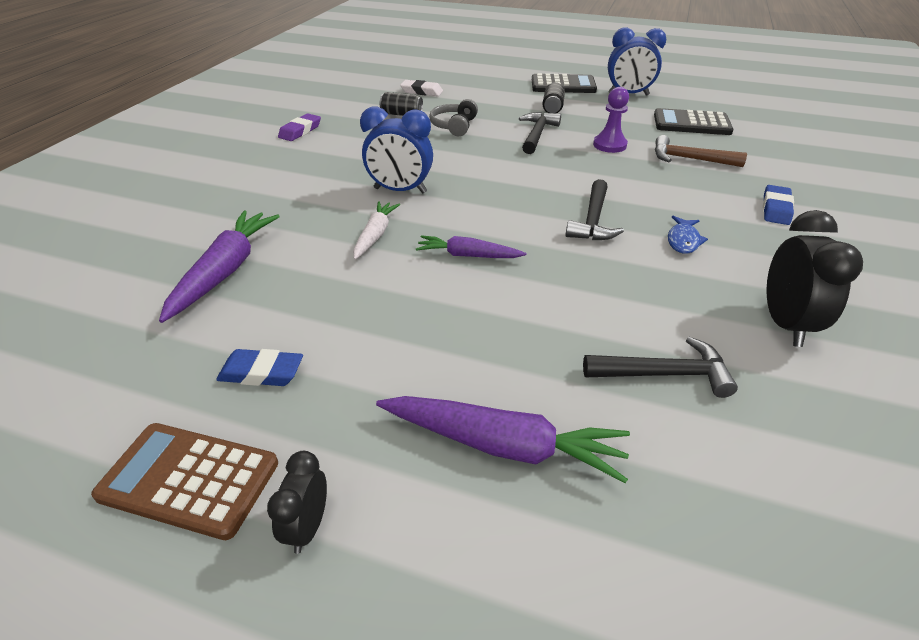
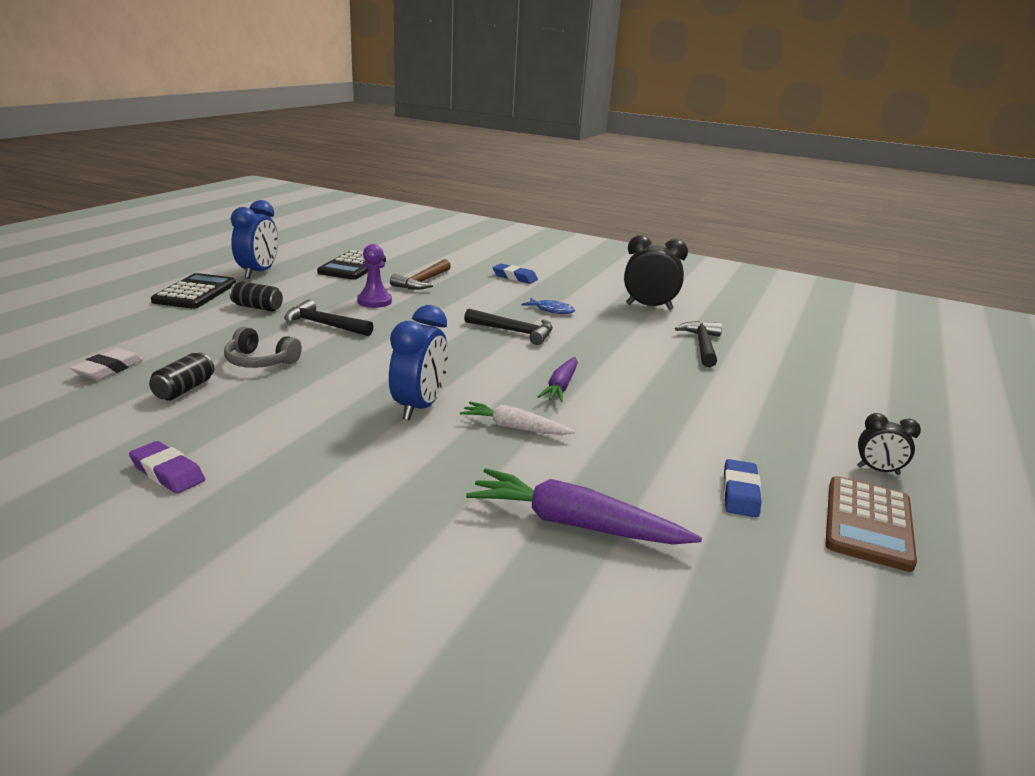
camera: 85 degrees left, 15 degrees down
(503, 445) = (780, 400): purple carrot -> none

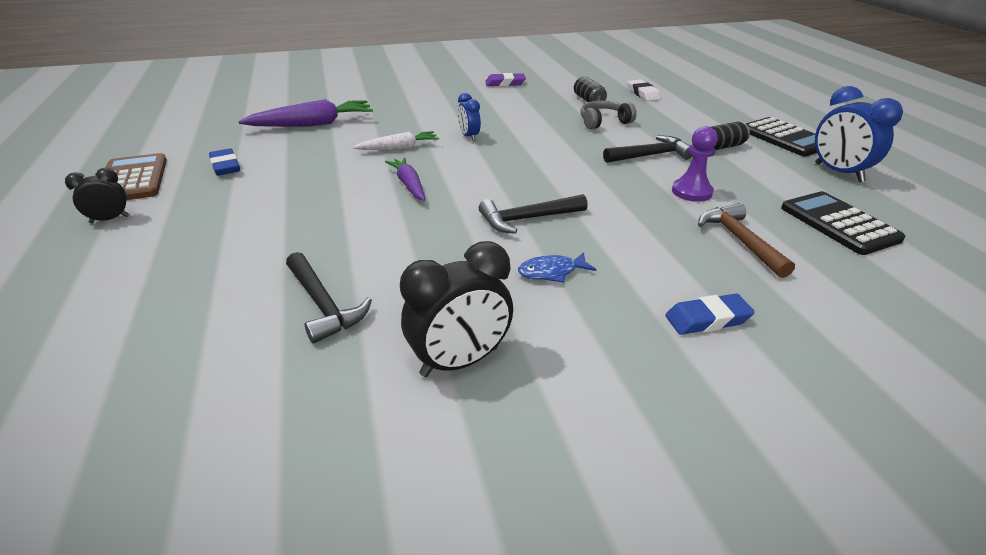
camera: 140 degrees right, 10 degrees up
(419, 407) = (469, 136): blue clock -> blue clock, size x0.57

